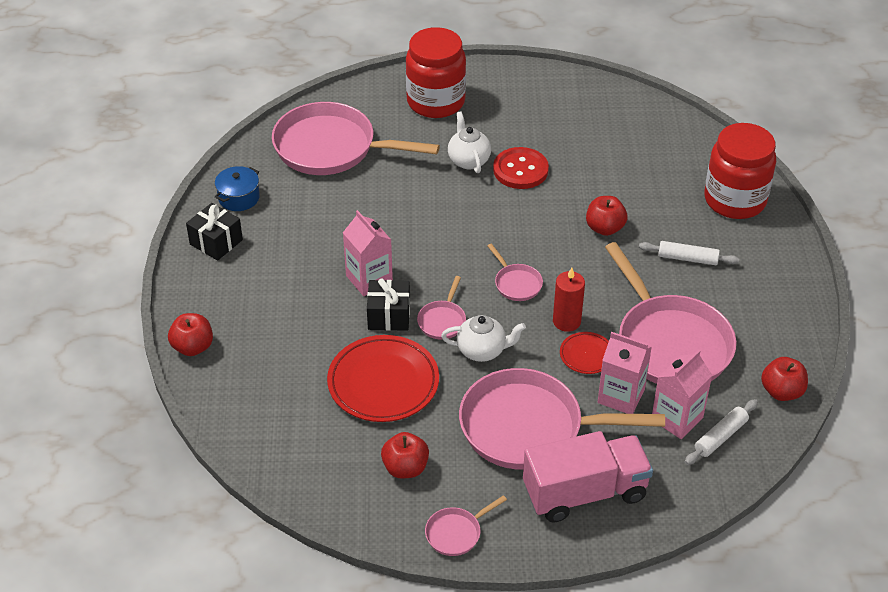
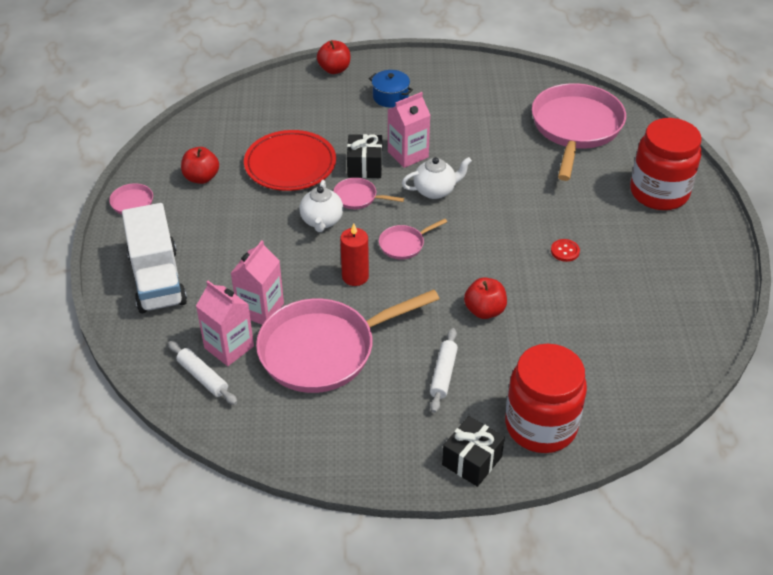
camera: 90 degrees right, 0 degrees up
(216, 242) = (448, 73): black gift -> black gift (472, 461)
(239, 198) = (502, 81): blue pot -> blue pot (390, 97)
(468, 160) = (573, 215): white teapot -> white teapot (435, 191)
(520, 170) = (565, 251): red button -> red button, size x0.51
(529, 427) = (232, 248): pink pan -> none
(584, 492) = (157, 279): pink truck -> white truck
(586, 355) = (312, 288): red plate -> none
(781, 391) = (253, 433): red apple -> none

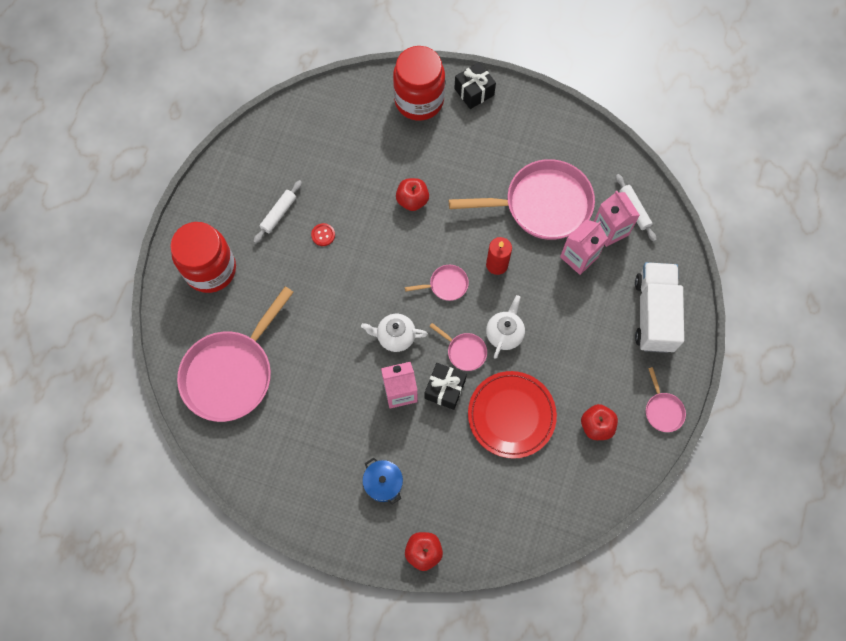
camera: 160 degrees left, 25 degrees up
(443, 374) = (465, 158): white rolling pin -> white rolling pin (279, 214)

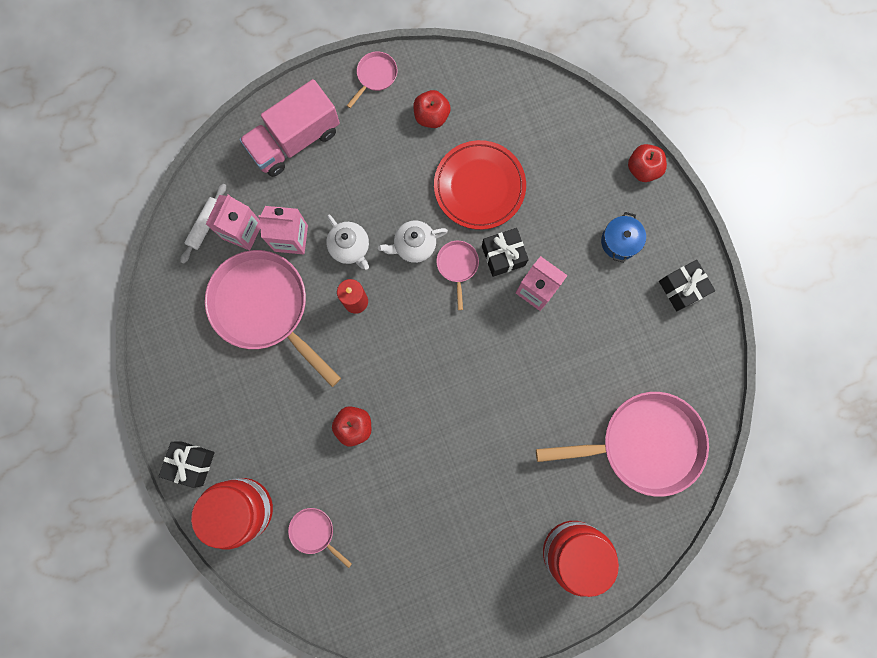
camera: 130 degrees left, 10 degrees up
(279, 214) = (468, 538): white rolling pin -> none
(310, 498) = (681, 288): none -> black gift
(323, 235) = (454, 478): red button -> none
(395, 336) = (493, 333): white teapot -> white teapot (350, 247)
(446, 285) = (411, 329): pink pan -> pink pan (314, 532)
(654, 314) = (295, 140): white truck -> pink truck

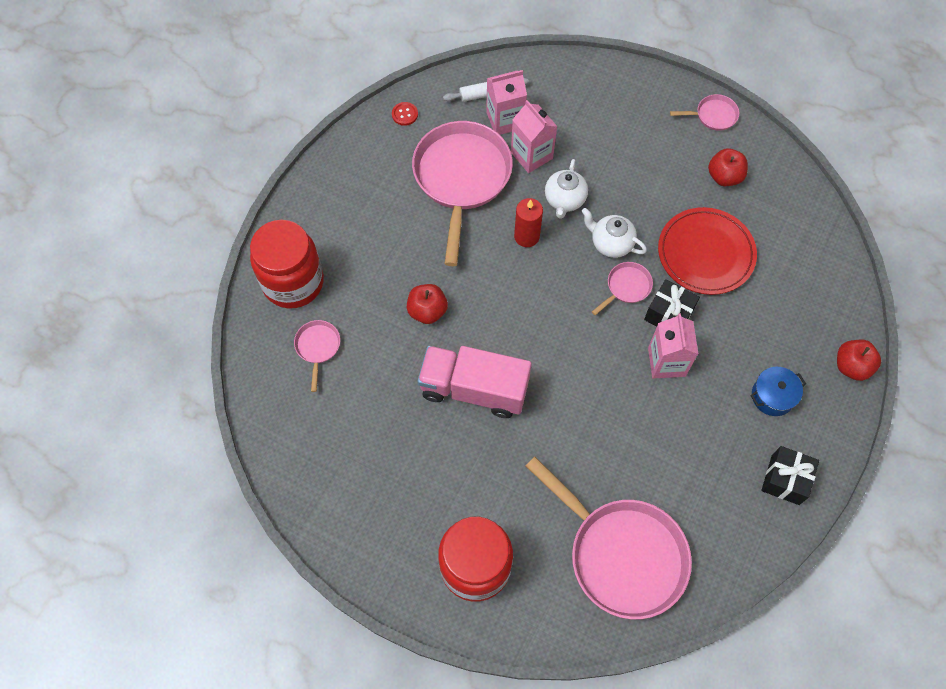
camera: 50 degrees right, 15 degrees down
(168, 303) = (405, 114): none -> red button
(192, 463) = (297, 221): black gift -> none
(295, 140) = (608, 101): pink truck -> pink truck (474, 389)

